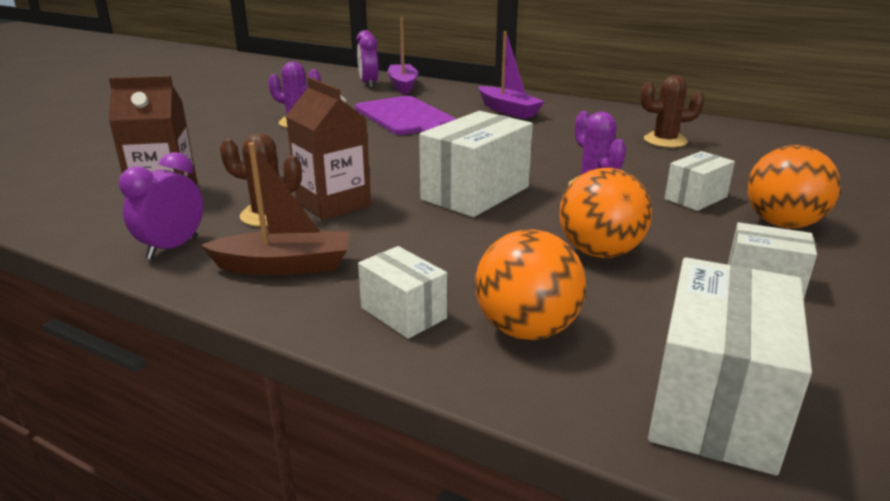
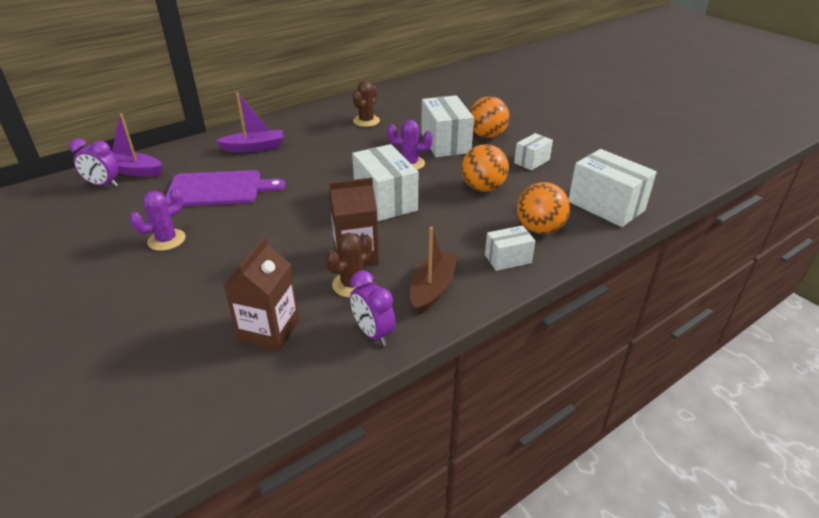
camera: 65 degrees left, 10 degrees up
(695, 198) = (445, 143): white box -> white box, size x1.79

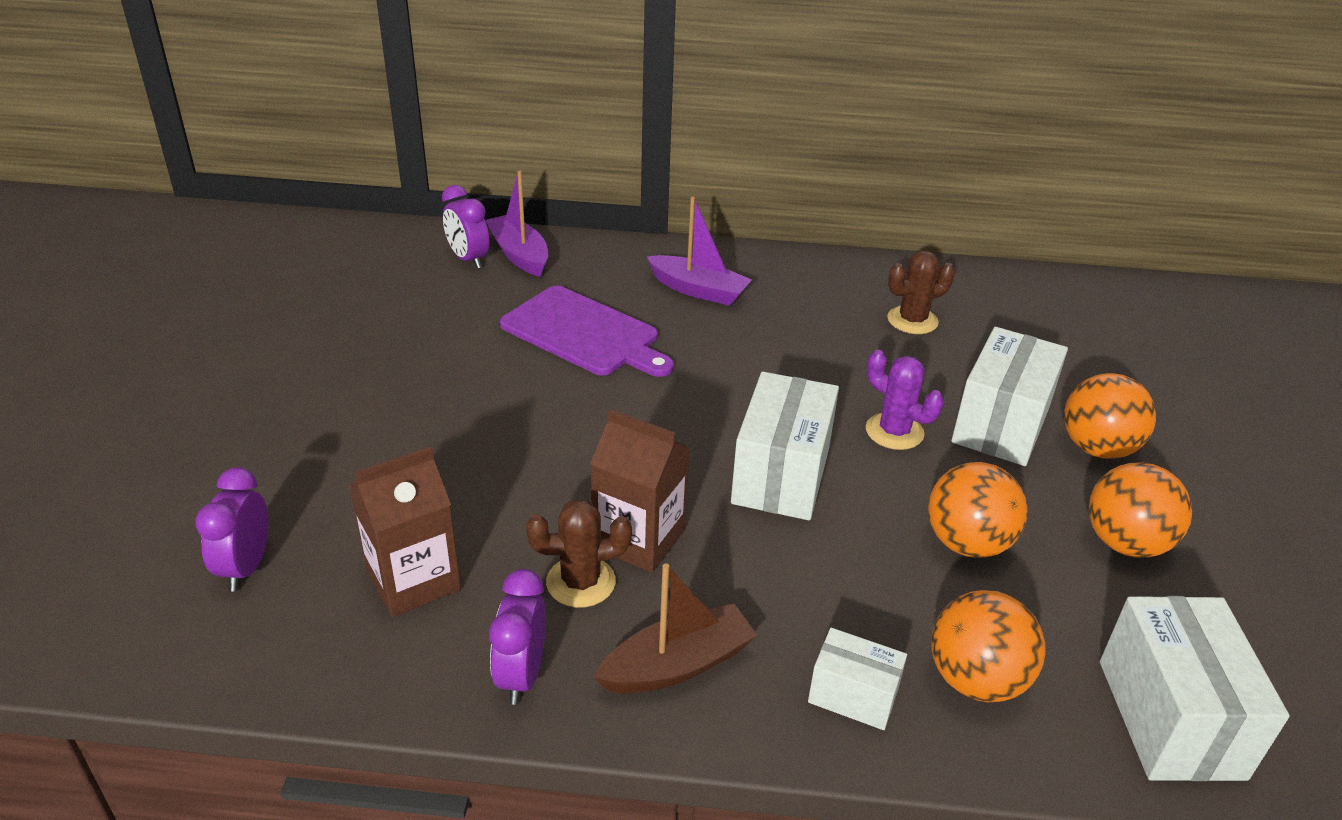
camera: 40 degrees right, 0 degrees up
(163, 382) = (246, 567): none -> purple clock
(166, 240) = (449, 377): purple cactus -> none
(531, 161) = (1125, 543): white box -> orange ball

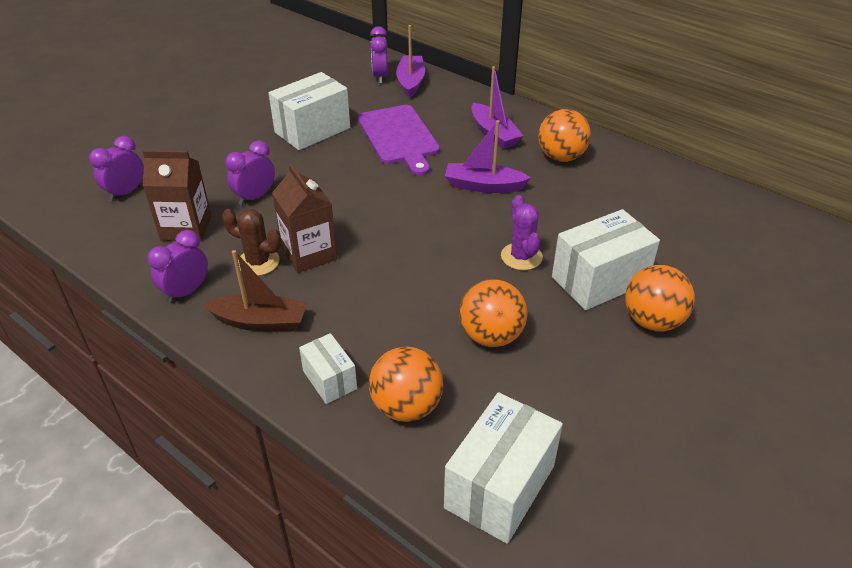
camera: 35 degrees right, 5 degrees up
(471, 491) = (255, 197): none -> purple clock
(758, 360) = (483, 186): none -> purple boat
(781, 475) = (422, 253): white box -> white box (312, 130)
(912, 320) = (615, 197): brown cactus -> none
(1125, 543) = (598, 382): orange ball -> orange ball (561, 157)

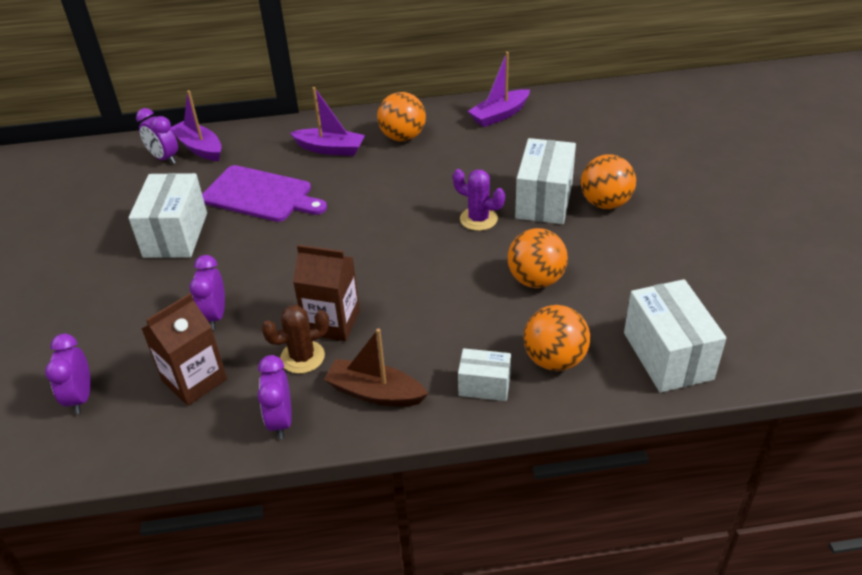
camera: 45 degrees left, 0 degrees up
(260, 322) = (375, 392): brown boat -> brown boat turned 120 degrees counterclockwise
(483, 186) = (381, 190): purple boat -> purple boat (499, 115)

